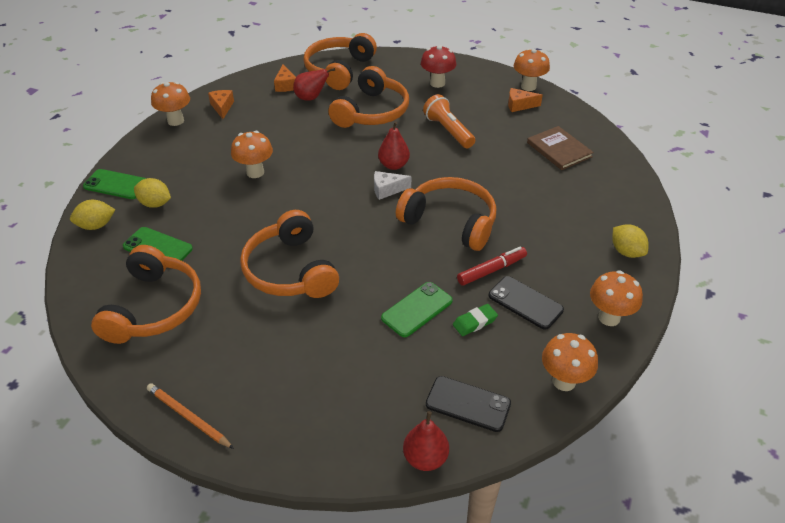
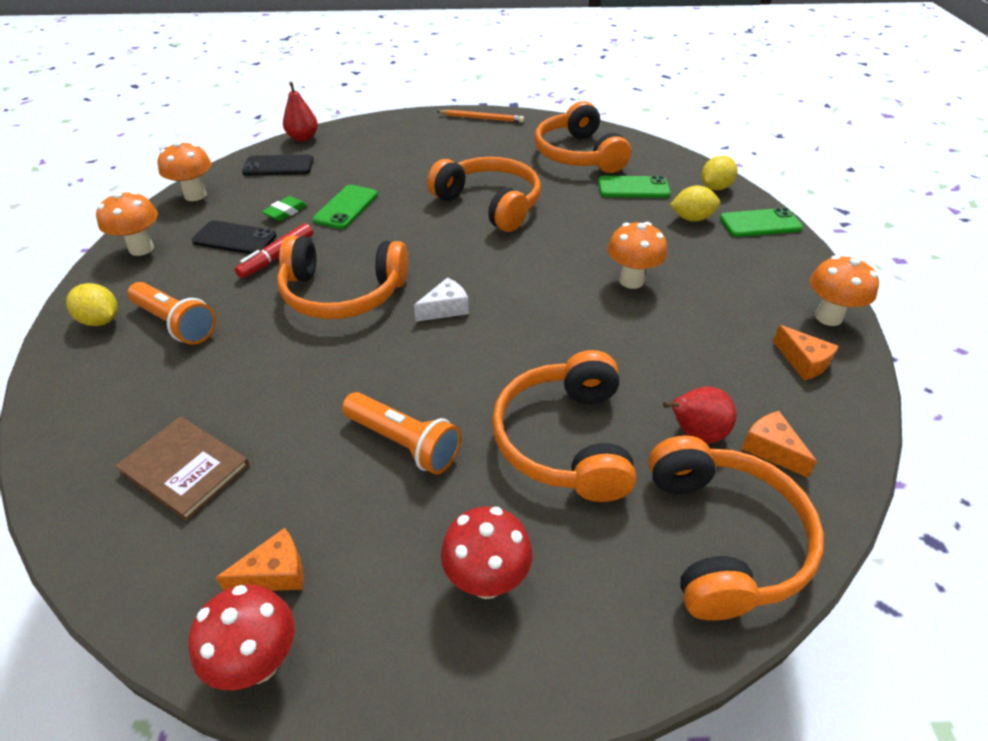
camera: 155 degrees right, 0 degrees up
(393, 165) = (459, 347): red pear -> none
(528, 86) = (259, 662): orange mushroom -> red mushroom
(571, 233) = (176, 324): none -> orange flashlight

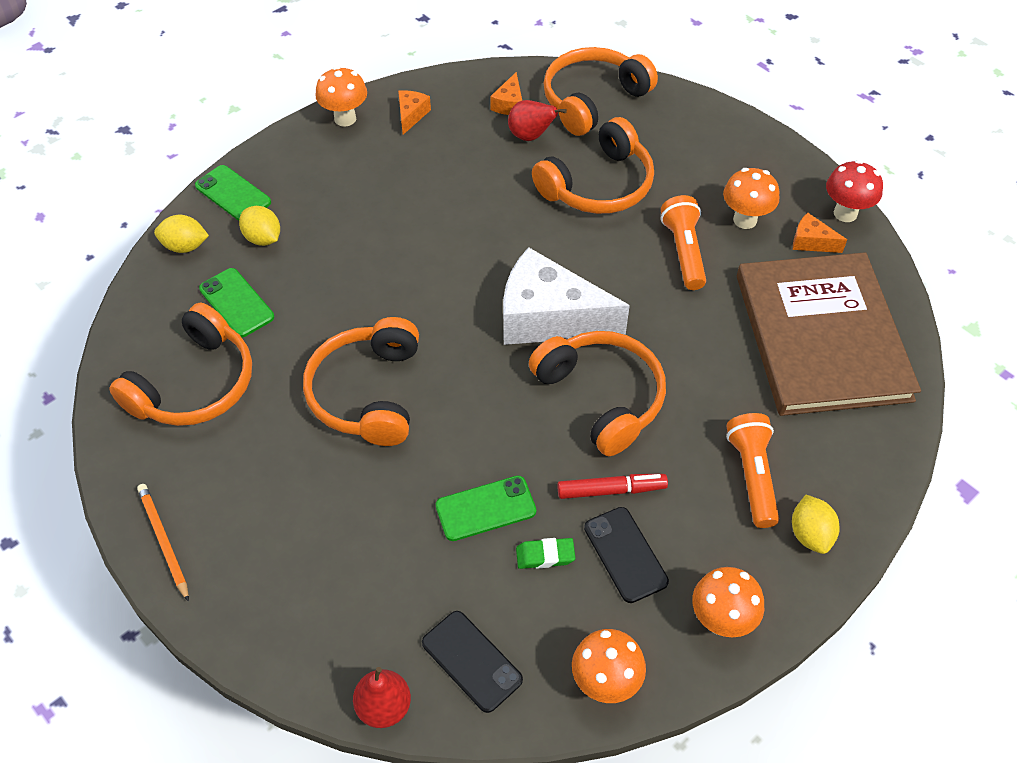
camera: 130 degrees left, 10 degrees up
(185, 468) = (821, 337): brown book -> brown book, size x2.21
(445, 309) = (548, 318): white cheese -> white cheese, size x2.34
(487, 581) = (716, 165): red mushroom -> none
(631, 281) = (400, 232): orange mushroom -> orange mushroom (745, 220)

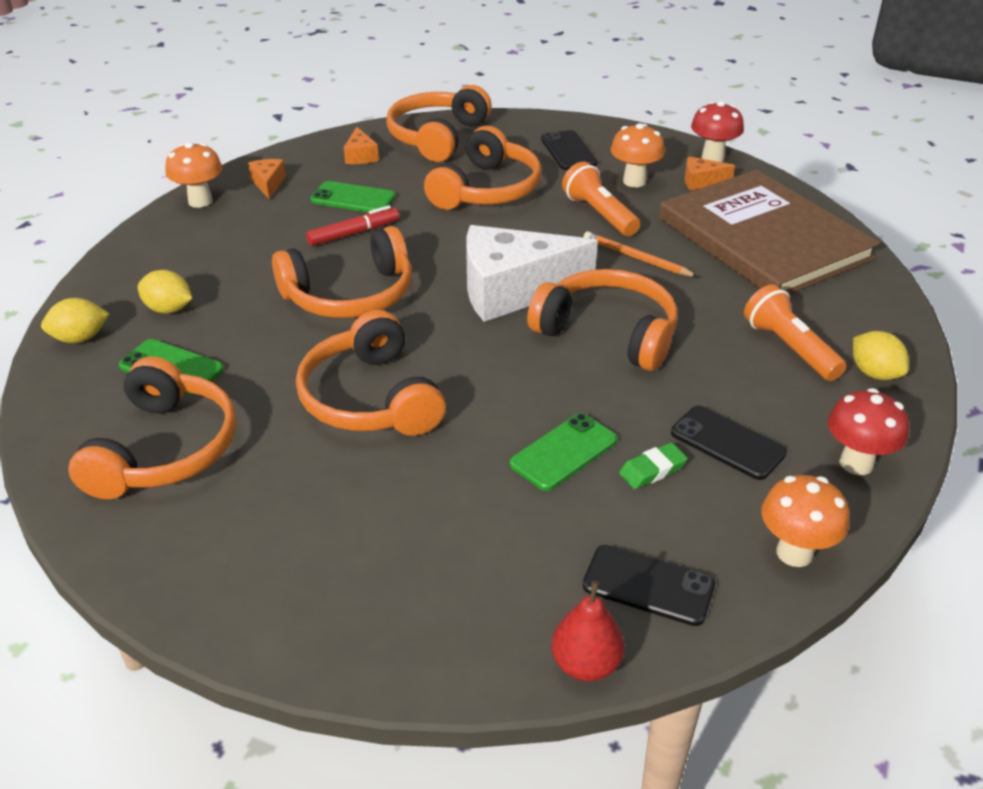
camera: 25 degrees left, 15 degrees down
(163, 541) = (215, 604): orange pencil -> orange pencil (636, 258)
(233, 194) = (111, 284): green phone -> green phone (353, 198)
(411, 274) = (350, 295): none -> orange headphones
(531, 136) = (398, 172): red pear -> none
(611, 490) = (674, 398): red marker -> red marker (353, 233)
(706, 158) = (568, 151): none -> black phone
(721, 621) = (856, 463): orange mushroom -> red mushroom

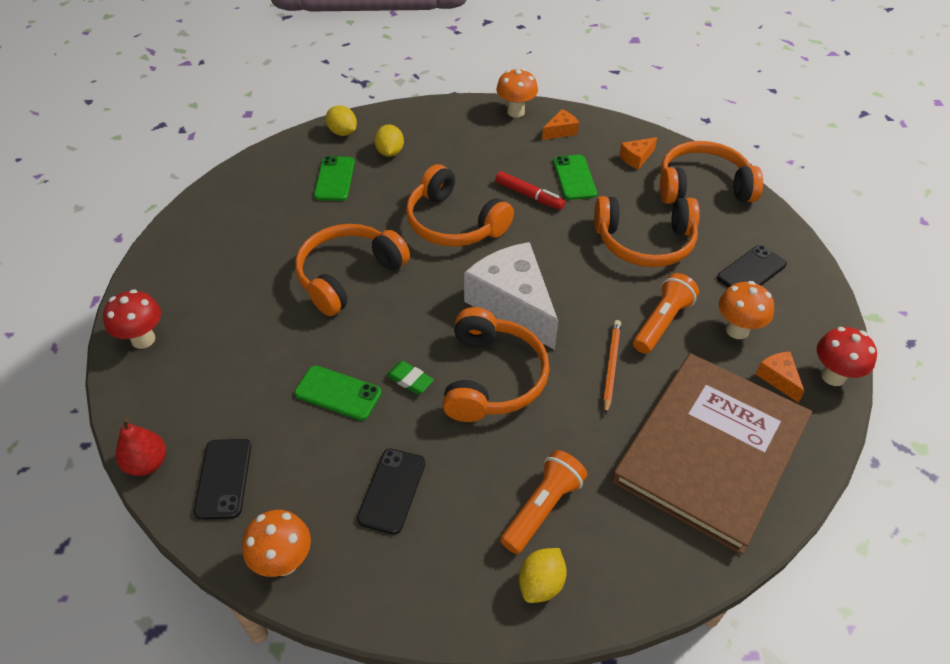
camera: 65 degrees right, 10 degrees up
(165, 449) = (262, 209): orange headphones -> none
(652, 470) = (340, 450): green eraser -> green eraser (410, 380)
(856, 463) = (406, 589): red mushroom -> red mushroom (143, 339)

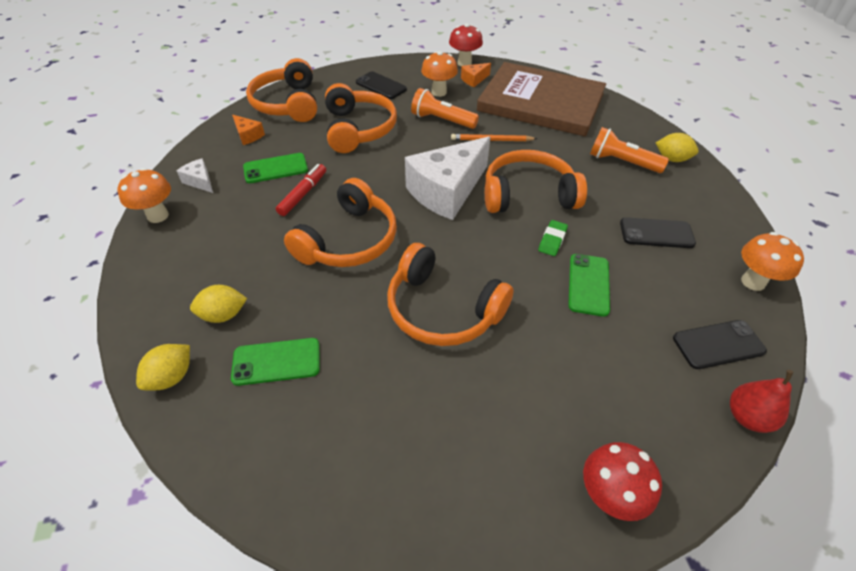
camera: 100 degrees left, 0 degrees up
(560, 131) = (200, 181): orange cheese -> white cheese

